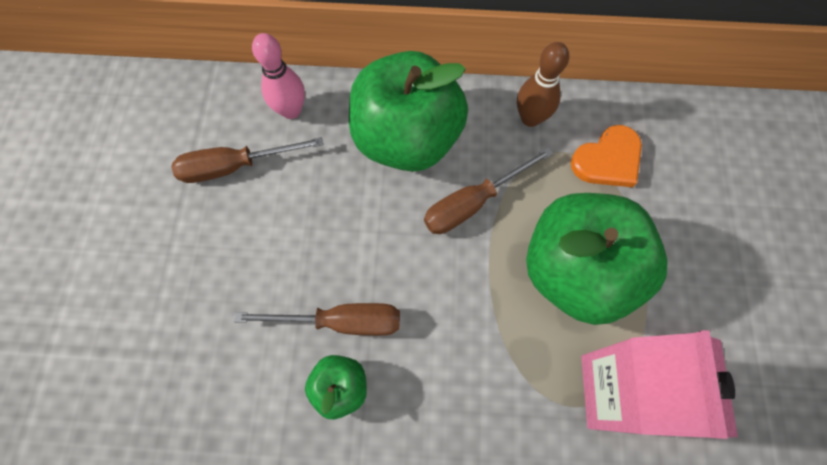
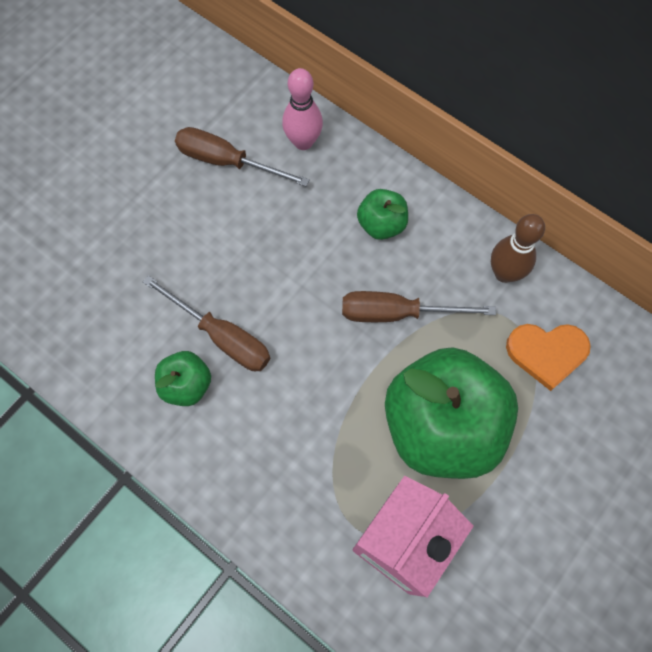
camera: 35 degrees right, 0 degrees up
(407, 139) = (381, 224): green apple -> green apple, size x0.45

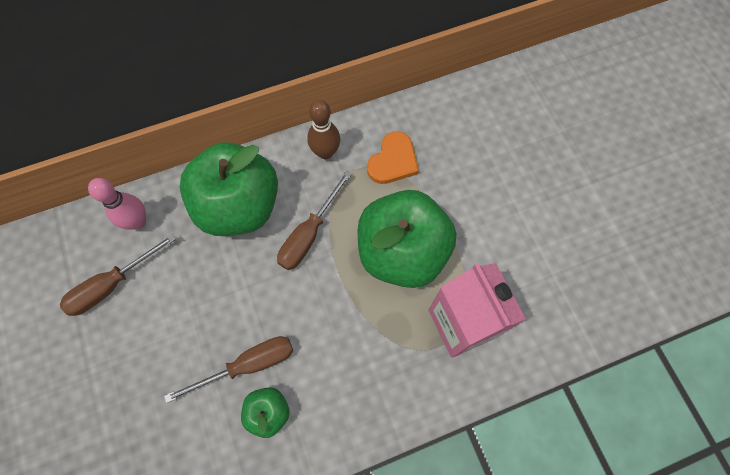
camera: 60 degrees left, 0 degrees up
(381, 224) = (239, 206): green apple -> green apple, size x2.21

